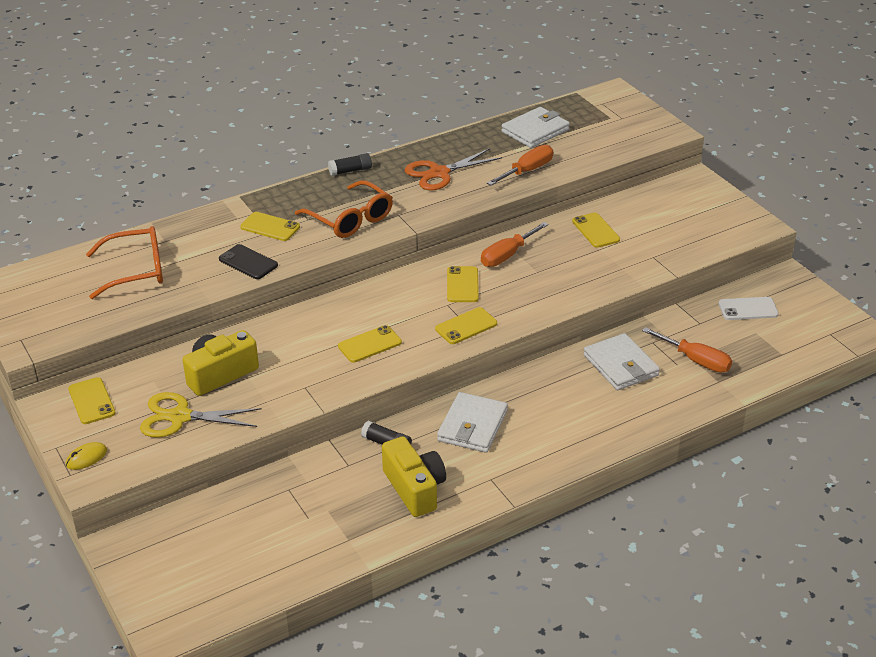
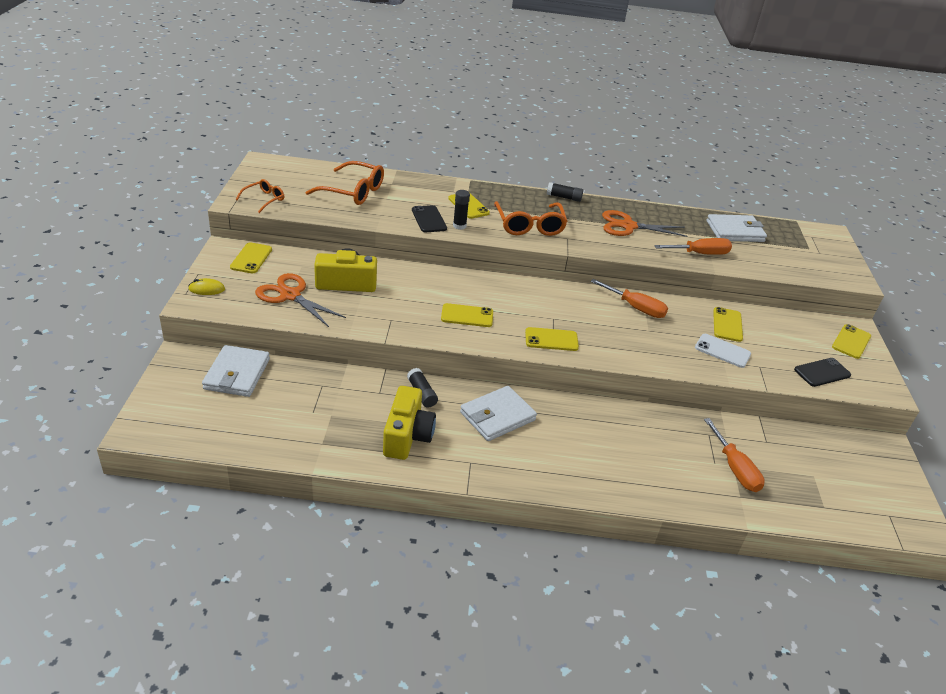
camera: 30 degrees right, 0 degrees up
(53, 328) = (264, 199): none -> orange glasses
(180, 417) = (290, 295): yellow scissors -> orange scissors
(285, 254) = (459, 226): none -> black glue stick
(462, 285) = (579, 311): yellow phone -> yellow phone (851, 342)
(507, 255) = (635, 308): orange screwdriver -> orange screwdriver turned 135 degrees counterclockwise
(621, 365) = (663, 437): white wallet -> white wallet (237, 374)
(703, 236) = (822, 372): none -> black phone
(748, 309) = (823, 453): white phone -> white phone (722, 351)

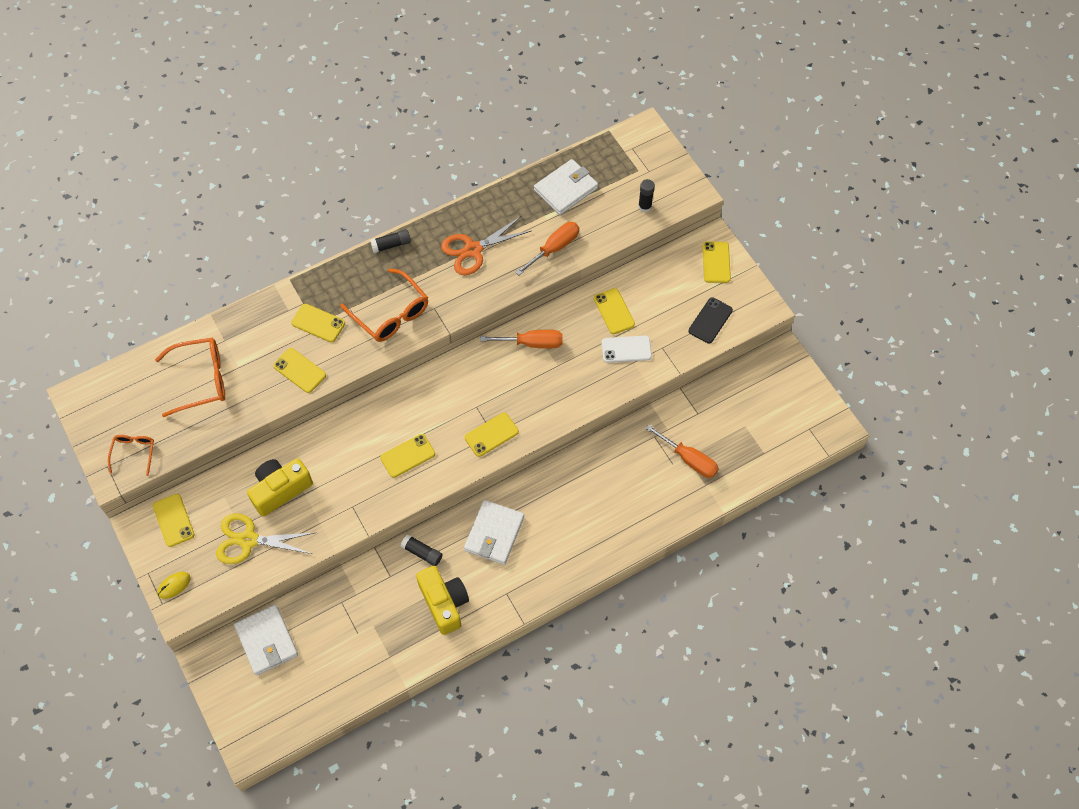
camera: 30 degrees left, 25 degrees up
(290, 295) = (248, 540): orange scissors -> yellow scissors
(429, 219) = (299, 370): black phone -> yellow phone
(459, 226) = (332, 360): black glue stick -> black glue stick (645, 206)

